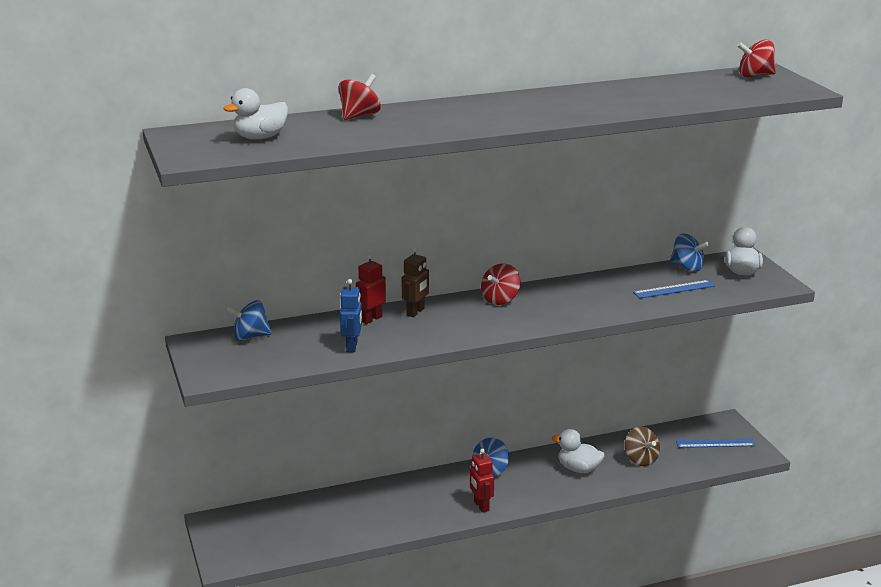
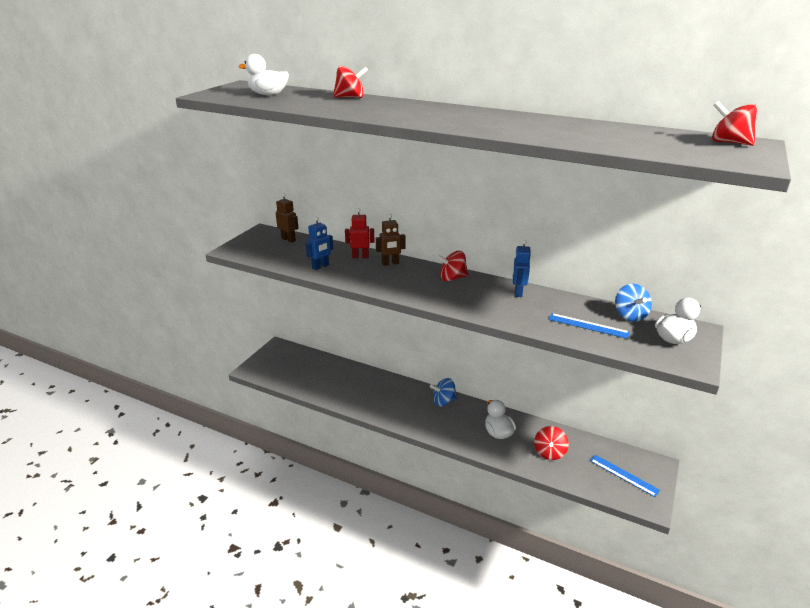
camera: 45 degrees right, 5 degrees up
(250, 337) = (288, 239): blue spinning top -> brown robot
(481, 506) = (407, 419): red robot -> none
(577, 287) = (518, 292): none -> blue robot
(641, 459) = (549, 452): brown spinning top -> red spinning top

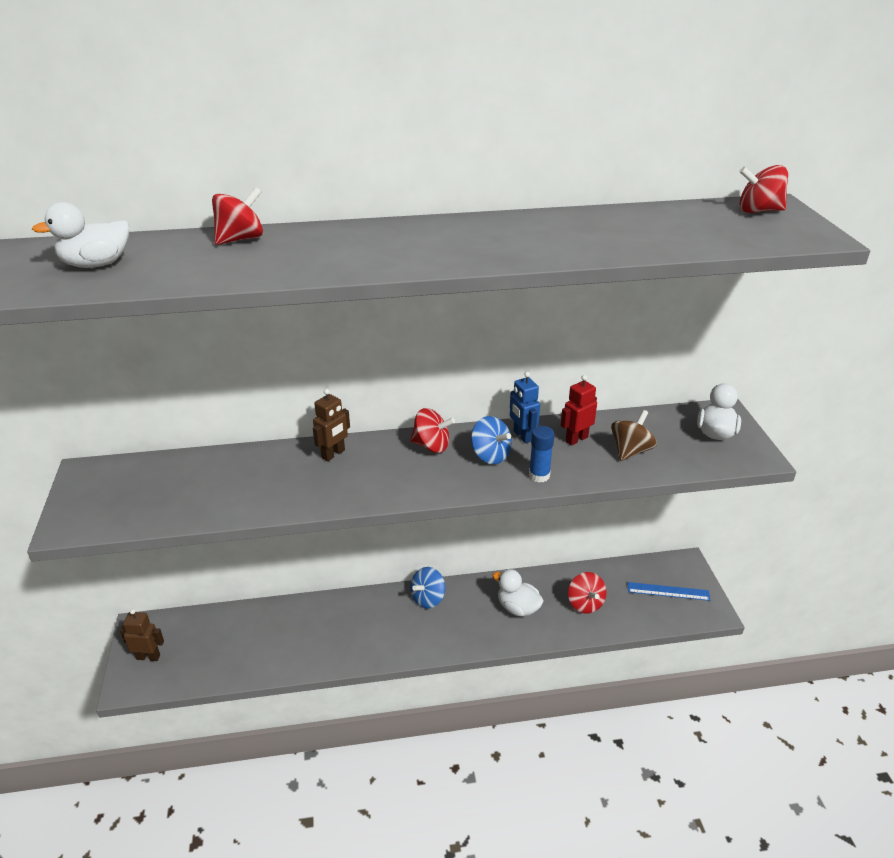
camera: 35 degrees left, 5 degrees up
(288, 239) = (144, 471): brown robot -> brown robot (148, 657)
(320, 266) = (242, 498): blue robot -> none
(360, 256) = (282, 459): red robot -> red robot (576, 439)
(452, 278) = (431, 446): red spinning top -> red spinning top turned 120 degrees counterclockwise
(504, 316) = (539, 475): none -> blue glue stick
(588, 326) = (630, 451): blue ruler -> brown spinning top
(630, 315) = (654, 420): blue spinning top -> blue spinning top (490, 455)

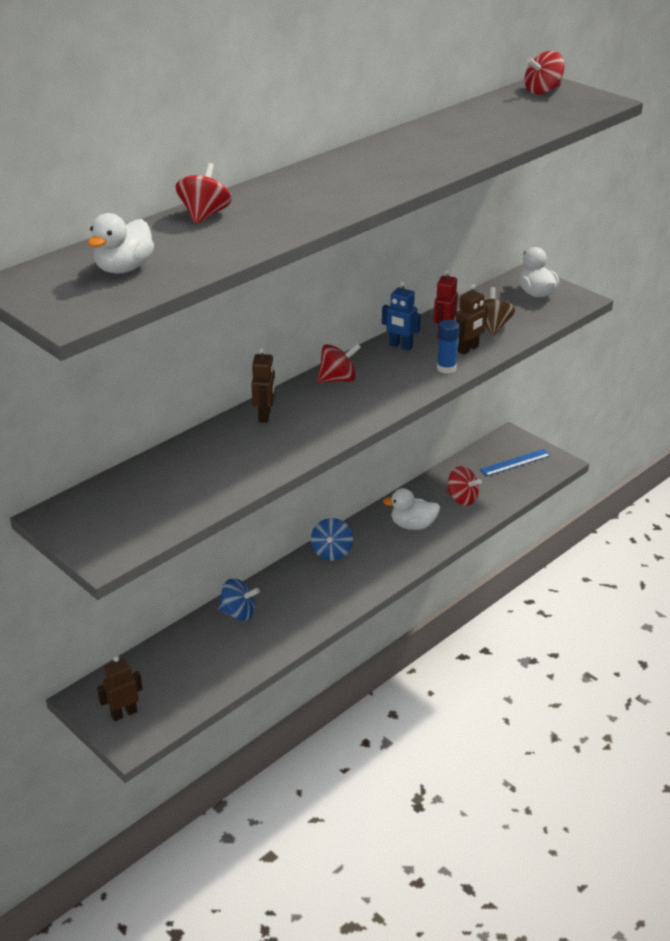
camera: 35 degrees left, 0 degrees up
(490, 455) = (393, 369): blue spinning top -> blue spinning top (238, 613)
(582, 464) = (468, 349): none -> brown robot

